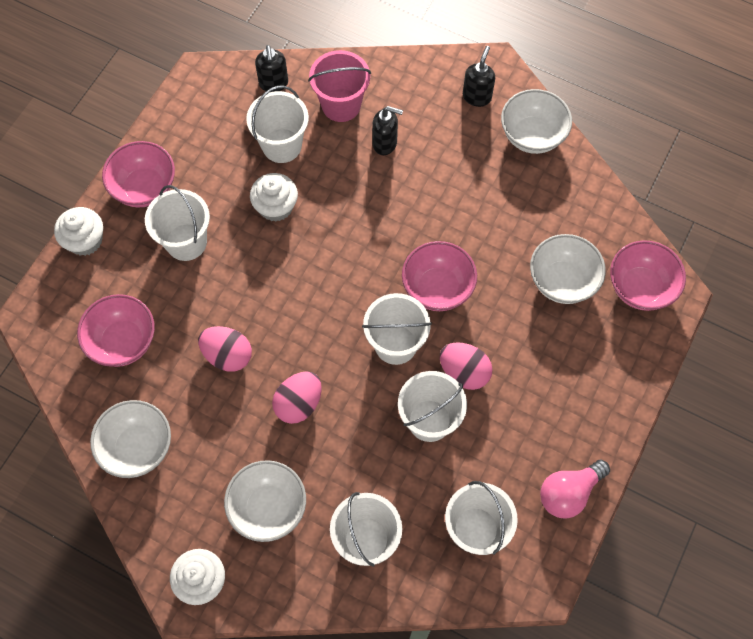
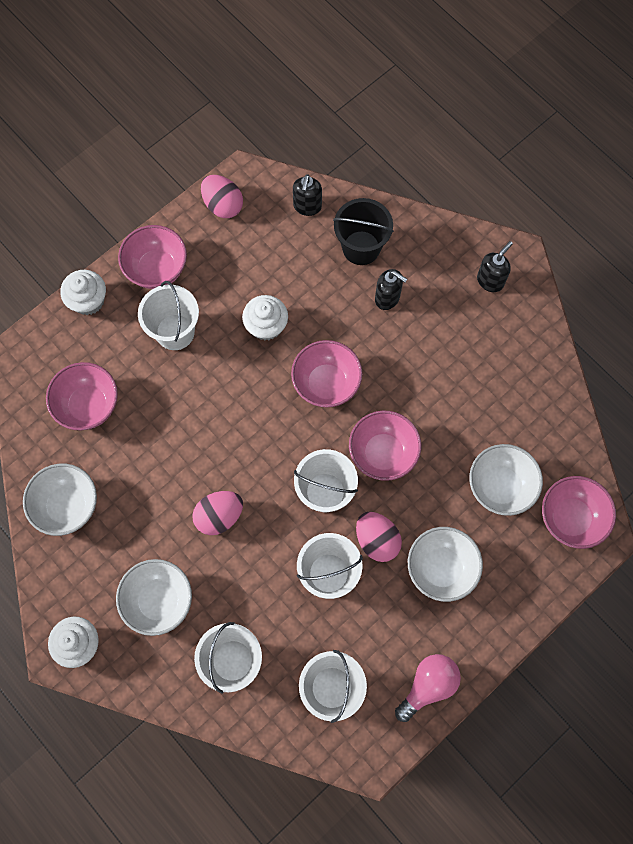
camera: 20 degrees right, 5 degrees up
(228, 355) = (173, 450): pink egg -> pink egg (223, 205)
(282, 145) = (293, 269): white bucket -> none
(341, 105) = (361, 248): pink bucket -> black bucket
(356, 241) = (326, 383): none -> pink bowl
(532, 136) = (527, 336): white bowl -> white bowl (441, 568)
(569, 493) = (428, 685): pink light bulb -> pink light bulb turned 150 degrees clockwise

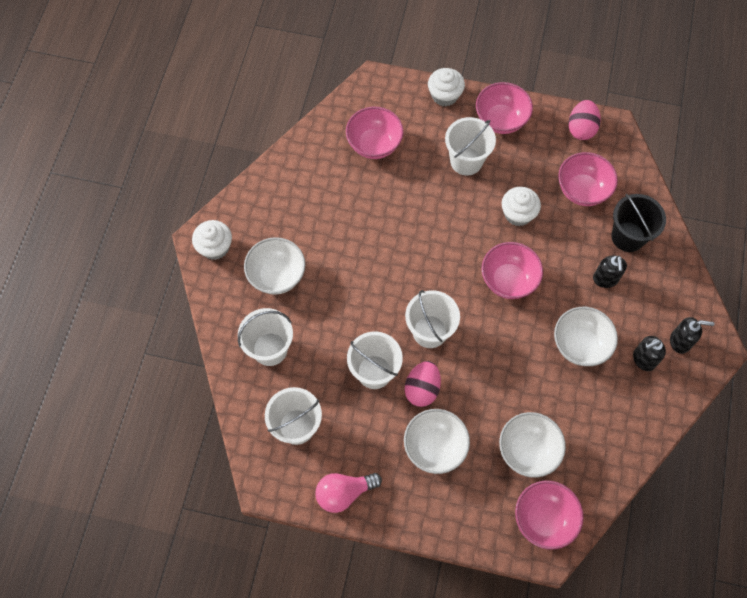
camera: 55 degrees right, 5 degrees down
(67, 506) = (299, 178): white bowl -> white bowl (580, 345)
(219, 516) = (361, 274): pink egg -> none
(307, 207) = (627, 181): black soap dispenser -> black soap dispenser (643, 359)
(383, 453) = (488, 351): pink bowl -> pink bowl (582, 190)
(428, 685) = (344, 493): pink light bulb -> pink light bulb turned 150 degrees clockwise

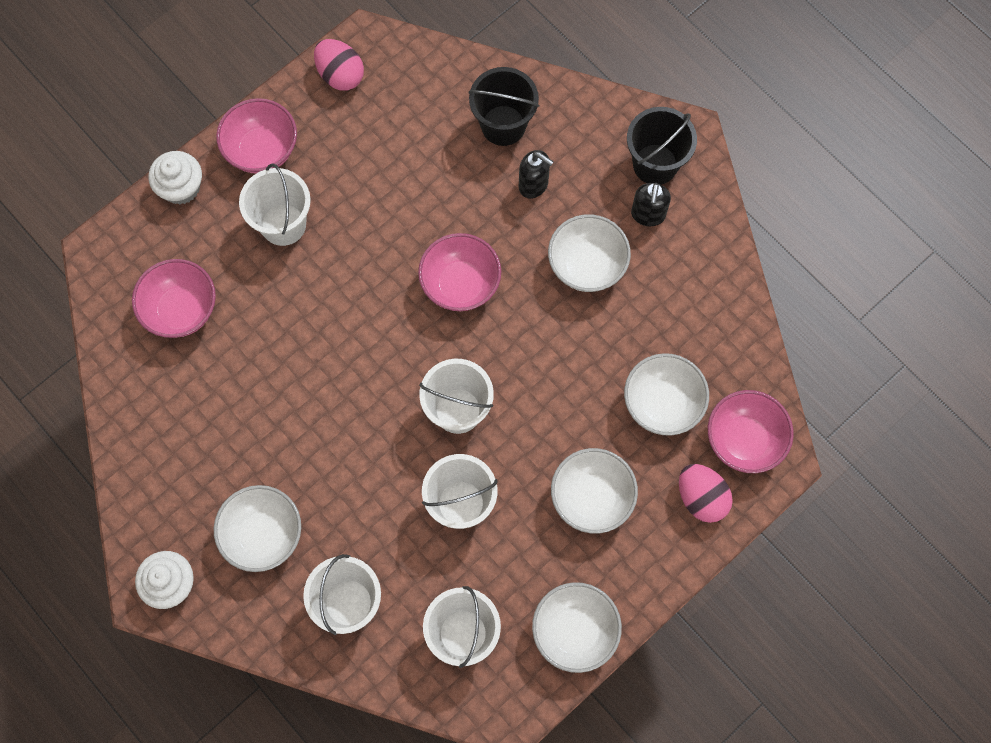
camera: 55 degrees left, 5 degrees up
(344, 493) = (574, 631): pink light bulb -> white bowl
(422, 389) = (517, 465): pink egg -> pink egg (701, 498)
(518, 214) = (390, 217): white cupcake -> none
(582, 190) = (414, 130): pink bowl -> none
(680, 341) = (655, 164): black soap dispenser -> black bucket

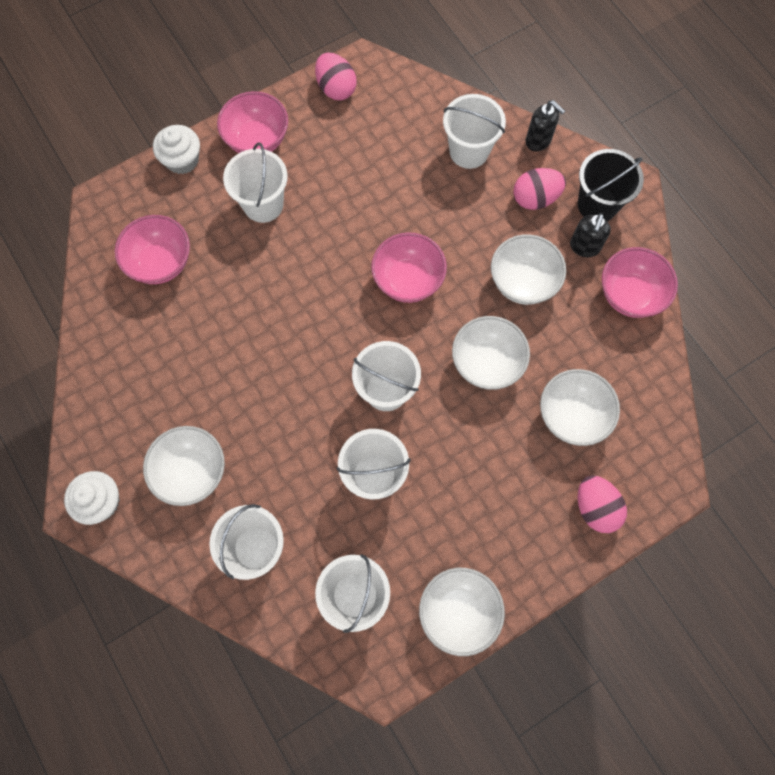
camera: 10 degrees right, 0 degrees up
(503, 125) = (469, 151): black bucket -> white bucket
(533, 185) = (487, 205): black soap dispenser -> black soap dispenser (538, 141)
(585, 168) = (535, 198): none -> pink egg
(591, 498) = (494, 490): white bowl -> white bowl (486, 363)
(744, 440) = (642, 461): pink bowl -> pink bowl (629, 295)

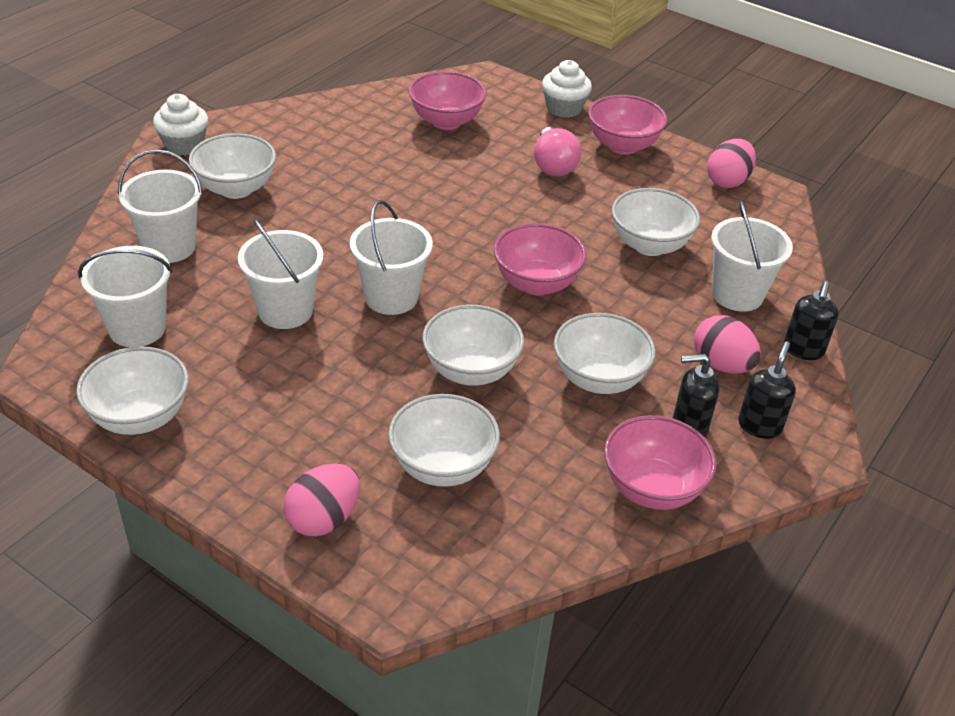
camera: 65 degrees right, 30 degrees down
(263, 204) = (553, 165): white bucket -> pink light bulb
(393, 182) = (649, 245): none -> white bowl
(597, 205) = (759, 426): black bucket -> black soap dispenser

